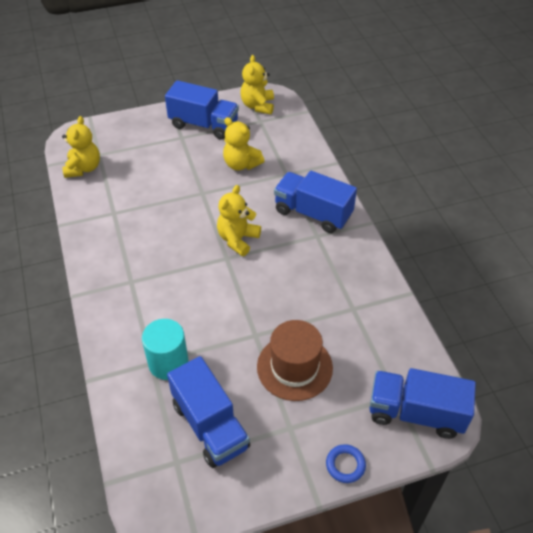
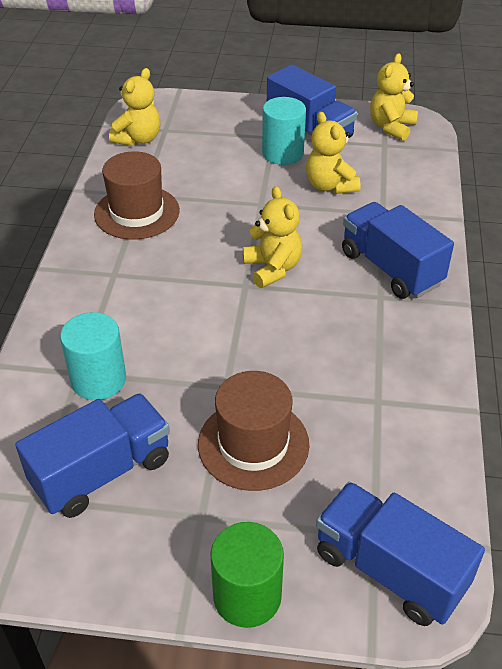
camera: 25 degrees right, 5 degrees down
(118, 228) = (137, 212): none -> brown hat
(195, 148) = (282, 153): none -> turquoise cylinder
(210, 425) = (102, 472): blue truck -> blue truck turned 120 degrees counterclockwise
(238, 239) = (272, 268): yellow teddy bear -> yellow teddy bear turned 105 degrees clockwise
(345, 465) = (247, 596): blue ring -> green cylinder

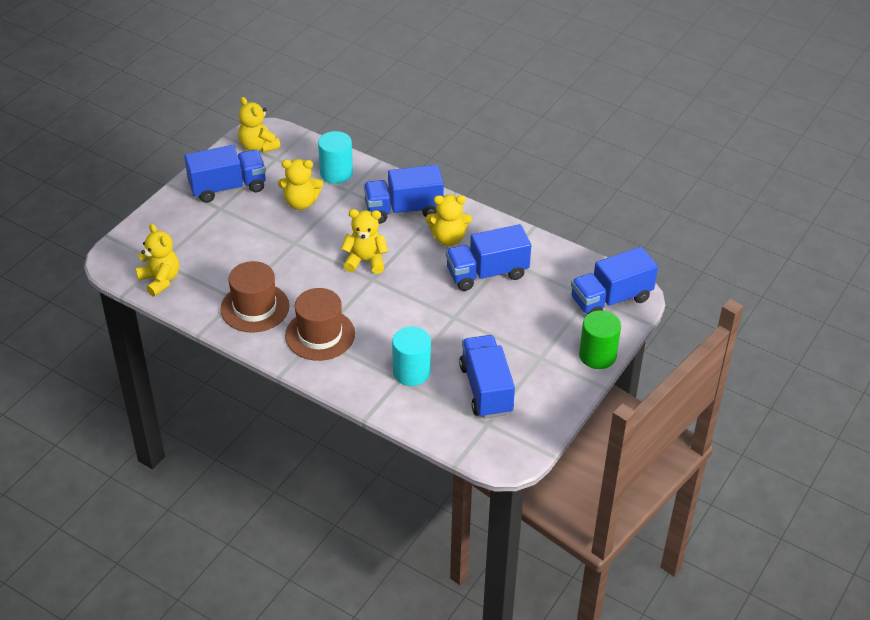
camera: 65 degrees left, 0 degrees up
(253, 444) = (504, 320): brown hat -> brown hat (320, 335)
(282, 153) = (244, 211): turquoise cylinder -> turquoise cylinder (336, 173)
(335, 391) = (487, 273): none -> blue truck
(373, 328) = (448, 238): none -> yellow teddy bear

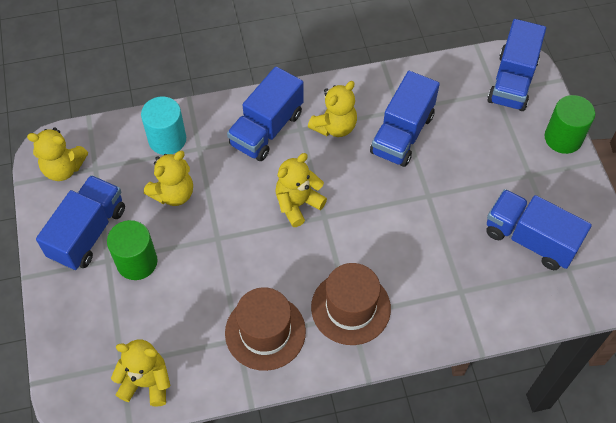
camera: 45 degrees left, 15 degrees up
(234, 221) = (137, 262): none -> green cylinder
(411, 372) = (461, 275): turquoise cylinder -> none

